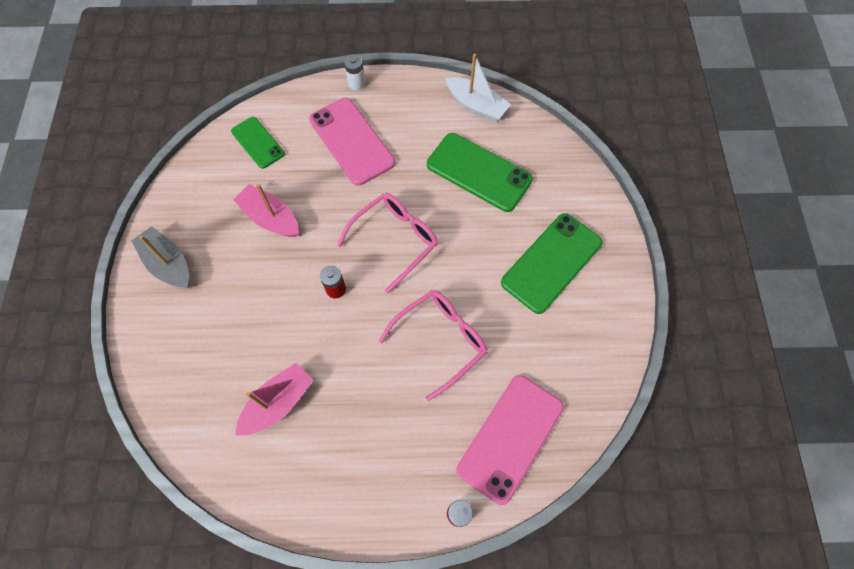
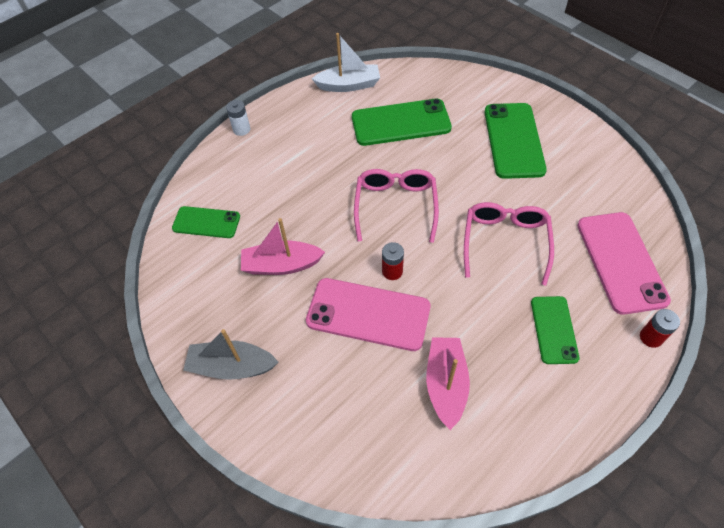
camera: 40 degrees left, 10 degrees down
(351, 141) = (284, 168): pink phone -> pink phone (368, 314)
(395, 438) = (553, 329): none -> green phone

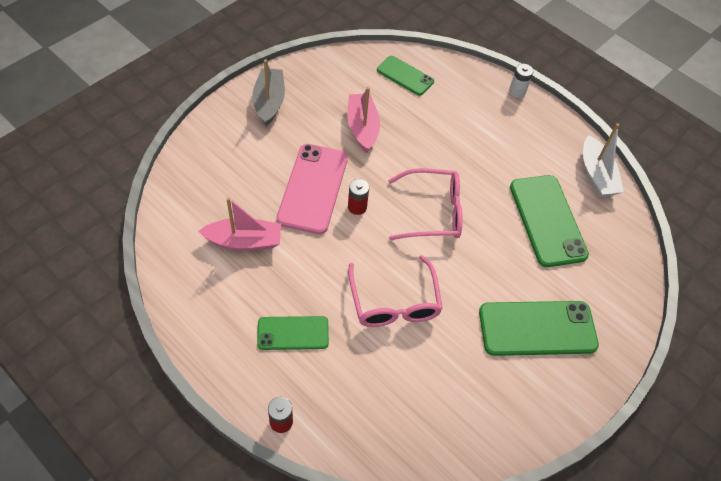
camera: 80 degrees right, 0 degrees up
(206, 222) = (405, 76): green phone -> green phone turned 60 degrees counterclockwise
(505, 241) = (394, 303): pink glasses -> pink glasses turned 75 degrees clockwise
(620, 262) = (372, 412): pink phone -> none

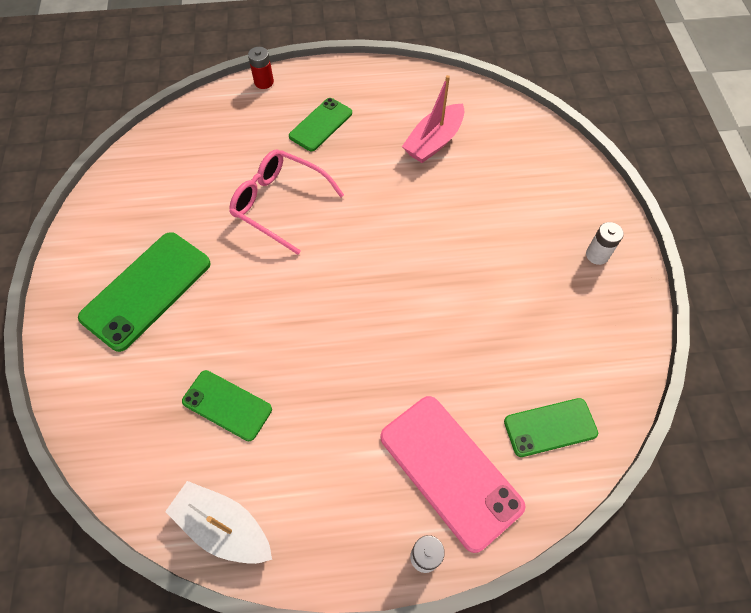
camera: 135 degrees right, 5 degrees up
(269, 102) = (597, 255): grey boat -> white battery
(313, 188) = (450, 222): pink phone -> pink phone (450, 471)
(357, 207) = (398, 243): red battery -> none
(362, 128) = (496, 317): pink boat -> none
(434, 212) = (335, 303): pink glasses -> none
(547, 220) = (227, 405): green phone -> green phone, size x0.60

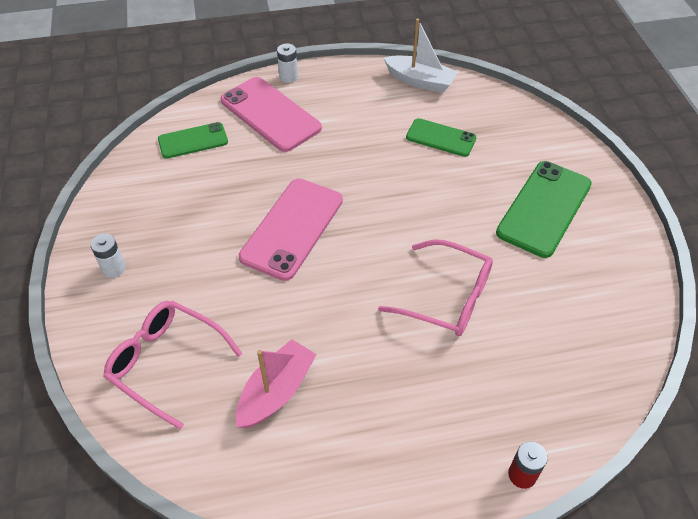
camera: 175 degrees right, 10 degrees down
(321, 125) = (424, 406): green phone -> none
(420, 286) = (292, 228): none -> pink phone
(527, 168) = (165, 362): none -> pink glasses

